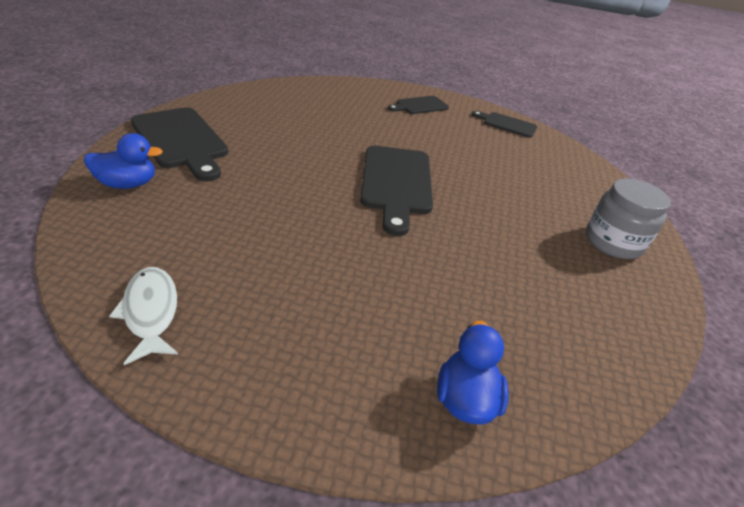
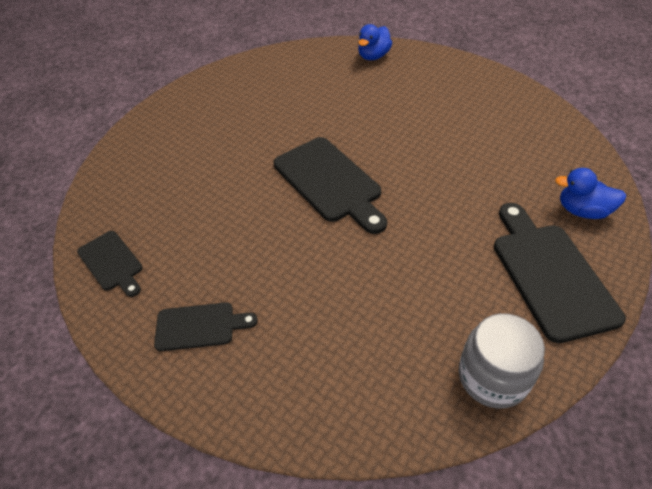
camera: 150 degrees left, 10 degrees up
(151, 312) = (528, 109): white fish -> none
(396, 183) = (330, 182): black cutting board -> black cutting board turned 120 degrees clockwise
(613, 242) = (197, 107): grey jar -> grey jar (493, 377)

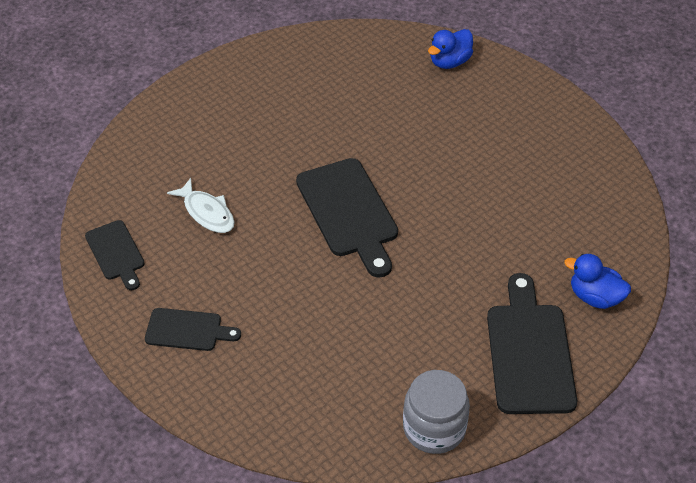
camera: 10 degrees right, 0 degrees up
(196, 207) = (207, 212): none -> white fish

